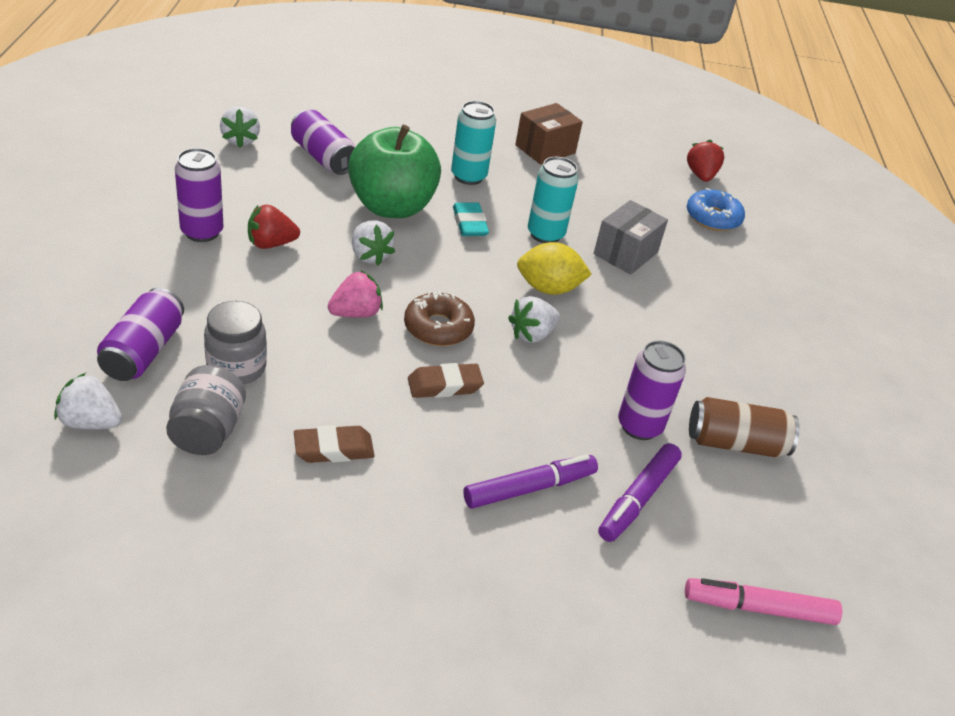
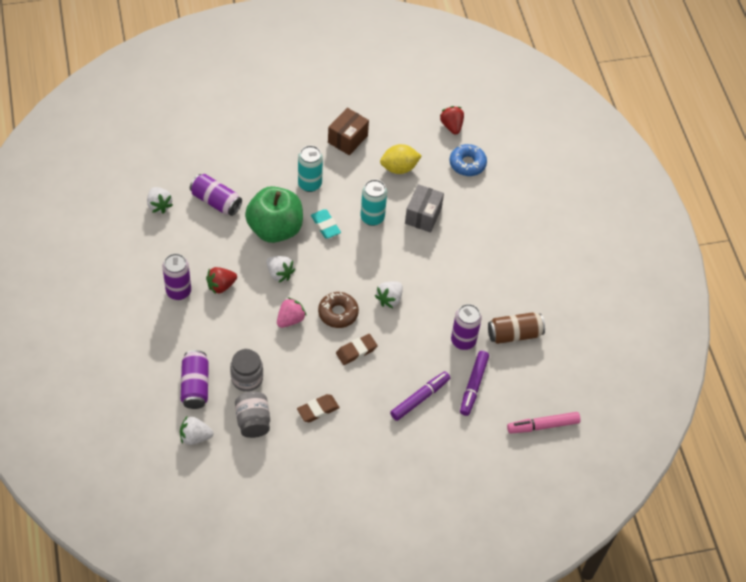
camera: 15 degrees left, 15 degrees up
(548, 288) = (387, 261): yellow lemon -> yellow lemon (399, 168)

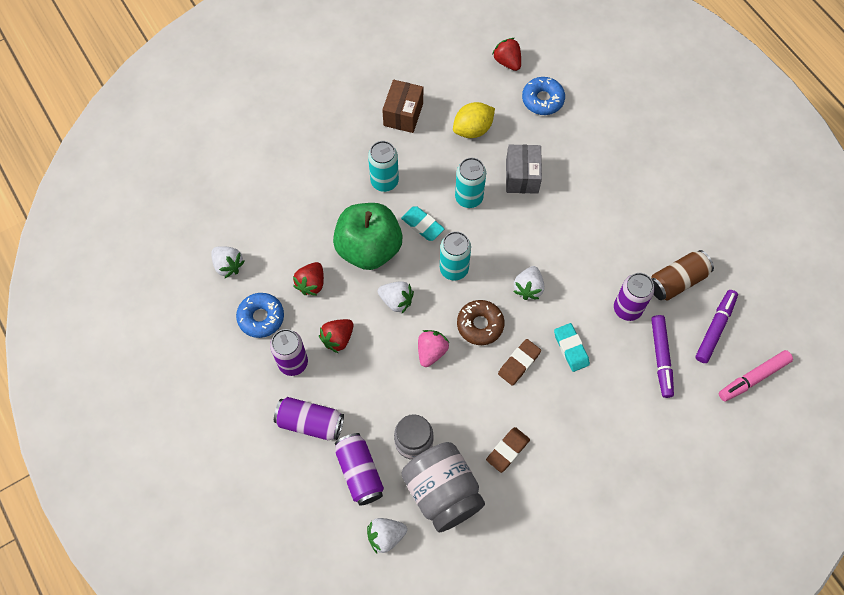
camera: 15 degrees left, 10 degrees up
(168, 251) = (261, 317): none -> blue donut
(216, 201) = (290, 238): purple can -> purple can (310, 422)
(218, 239) = (311, 284): none -> red strawberry
(253, 421) = (442, 492): grey jar -> grey jar, size x1.57
(336, 266) = (454, 269): none -> turquoise can
(403, 354) = (571, 348): none -> turquoise eraser
(420, 398) = (611, 395): purple marker -> purple marker (715, 328)

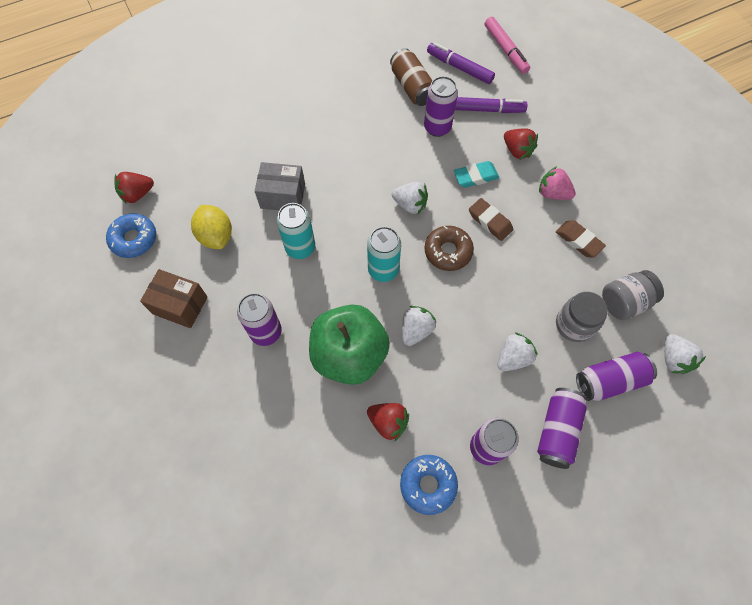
camera: 85 degrees left, 0 degrees up
(228, 265) = (354, 526): white strawberry -> white strawberry (513, 358)
(338, 338) = (458, 395): red strawberry -> red strawberry (517, 150)
(384, 181) = (266, 332): turquoise can -> purple can
(422, 225) = (327, 296): turquoise eraser -> none
(431, 351) = (476, 299): pink strawberry -> pink strawberry (552, 193)
(442, 492) = (624, 302): grey jar -> grey jar, size x0.64
(542, 100) = (194, 167): blue donut -> blue donut (134, 239)

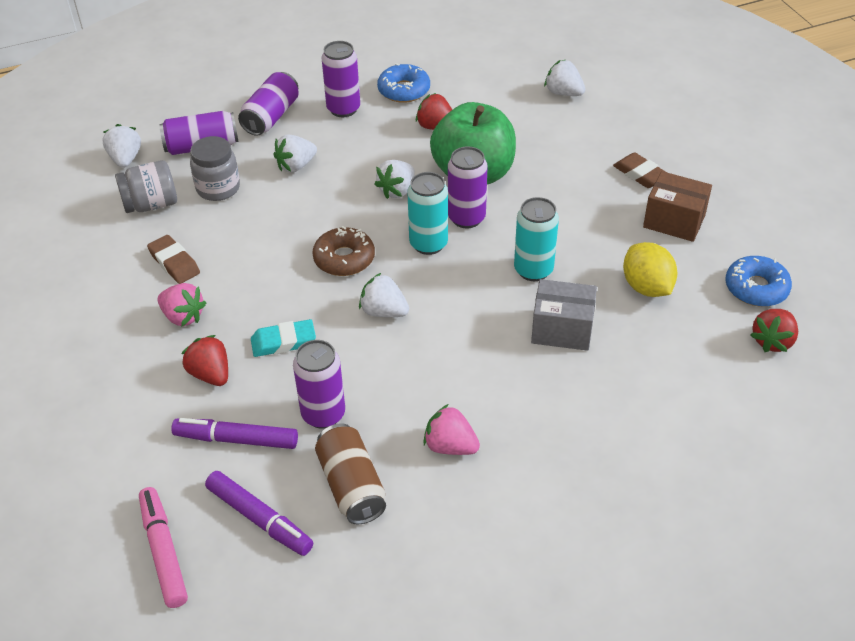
camera: 175 degrees left, 20 degrees down
(137, 194) = (772, 341): red strawberry -> red strawberry turned 150 degrees clockwise
(256, 489) = (563, 93): none -> white strawberry
(266, 332) = (568, 195): purple can -> purple can (466, 218)
(357, 112) = (450, 446): none -> pink strawberry
(490, 221) = (280, 288): brown eraser -> brown eraser (640, 174)

